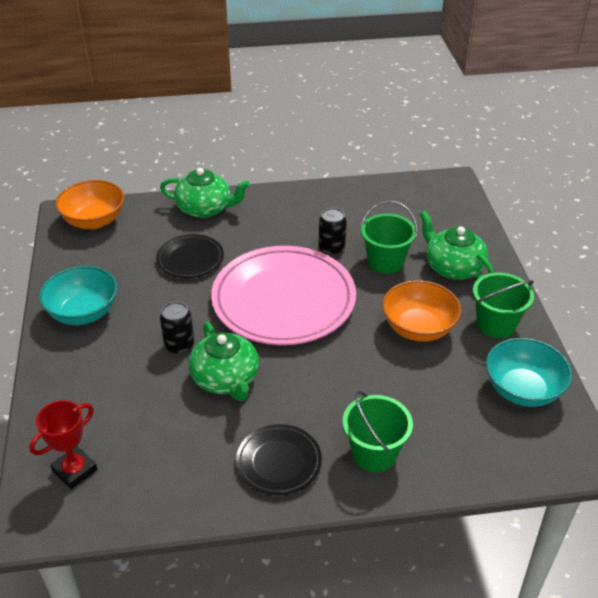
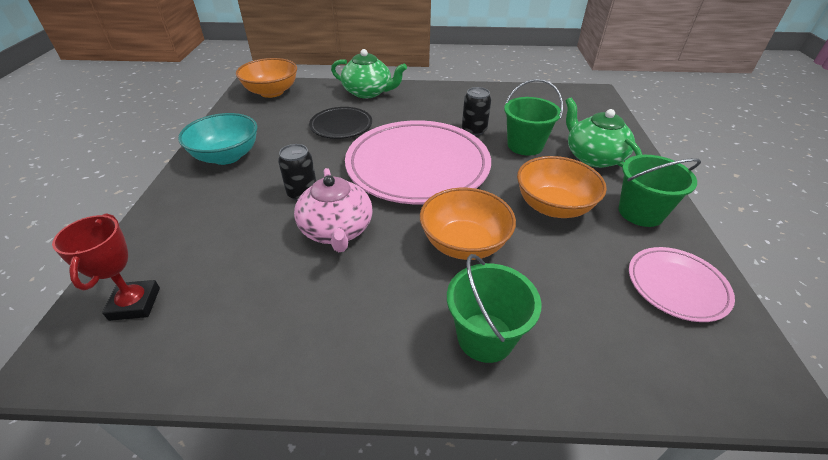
camera: 10 degrees right, 0 degrees up
(75, 470) = (135, 304): red trophy -> red trophy turned 60 degrees counterclockwise
(226, 379) = (337, 230): green teapot -> pink teapot
(279, 462) = (366, 330): black plate -> none
(343, 376) = (464, 243): none -> orange bowl
(522, 390) = (676, 286): turquoise bowl -> pink plate

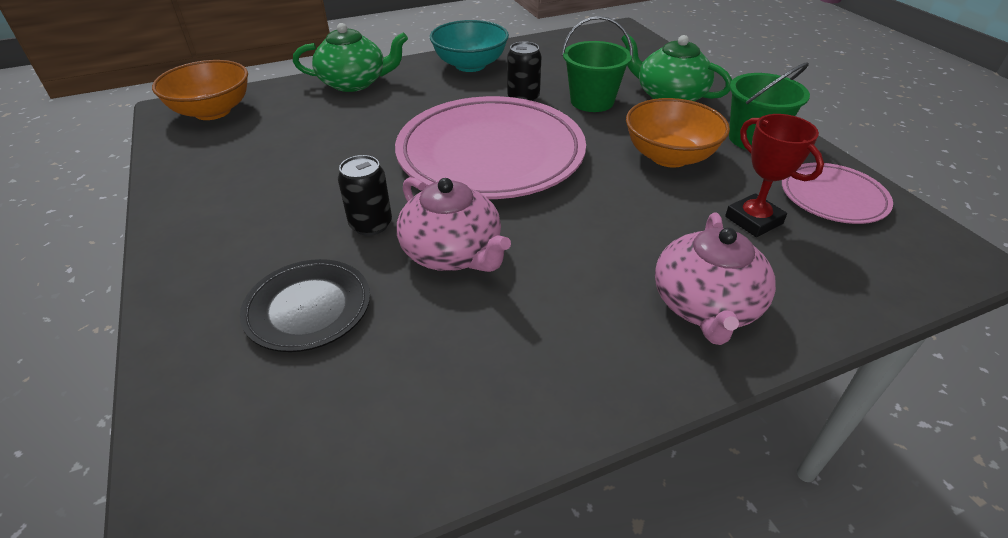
camera: 25 degrees left, 0 degrees up
(135, 304) = (249, 433): red trophy -> red trophy (753, 220)
(227, 156) = (218, 209): turquoise bowl -> turquoise bowl (470, 65)
(341, 126) = (353, 131): black plate -> black plate (308, 308)
(464, 243) = (610, 221): orange bowl -> none
(485, 337) = (705, 306): green bucket -> pink teapot

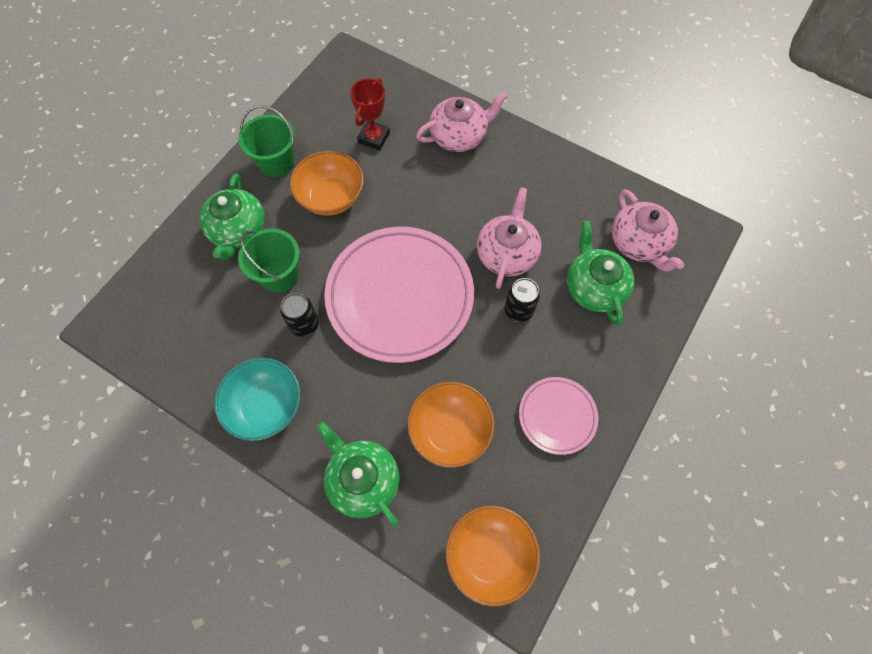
camera: 125 degrees left, 25 degrees up
(298, 414) = (639, 243): none -> pink teapot
(308, 308) = (594, 287): black plate -> green teapot
(325, 131) = (450, 430): none -> orange bowl
(833, 197) = (324, 111): pink plate -> pink plate (557, 416)

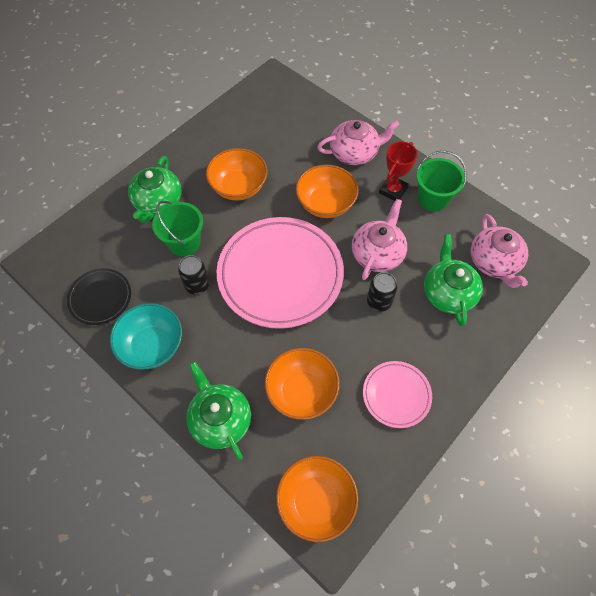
camera: 10 degrees right, 5 degrees down
(192, 359) = (100, 298): none -> black plate
(276, 162) = (199, 153): green bucket -> green bucket (433, 198)
(374, 138) = (283, 144): red trophy -> red trophy (393, 190)
(437, 203) = (325, 204): none -> orange bowl

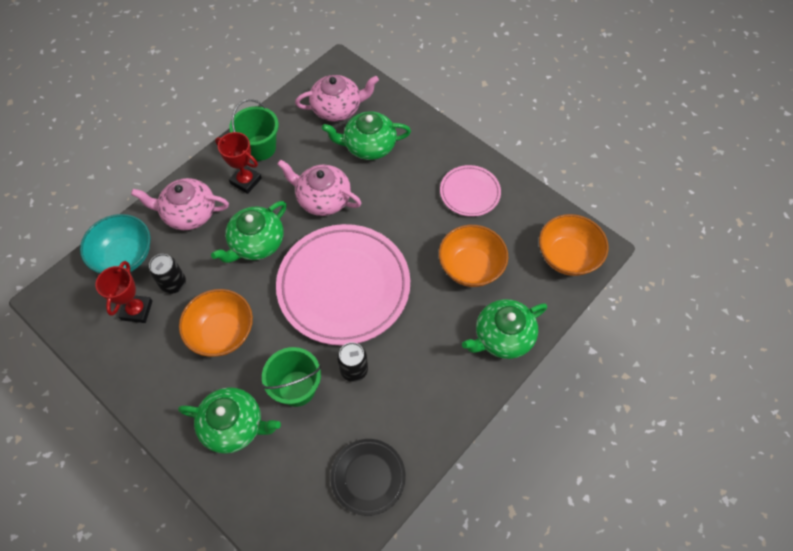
camera: 90 degrees left, 0 degrees up
(152, 346) = (427, 410): turquoise bowl -> turquoise bowl (125, 256)
(261, 130) = (137, 310): none -> red trophy
(325, 204) = (256, 243): orange bowl -> green teapot
(354, 153) = (189, 213): pink teapot -> pink teapot turned 75 degrees counterclockwise
(379, 301) = (377, 200): black can -> black can (173, 283)

